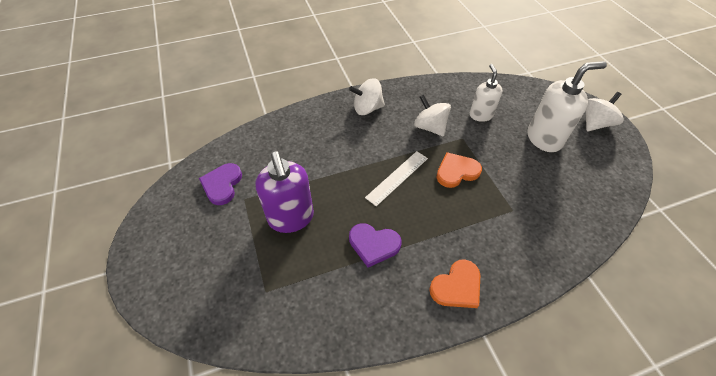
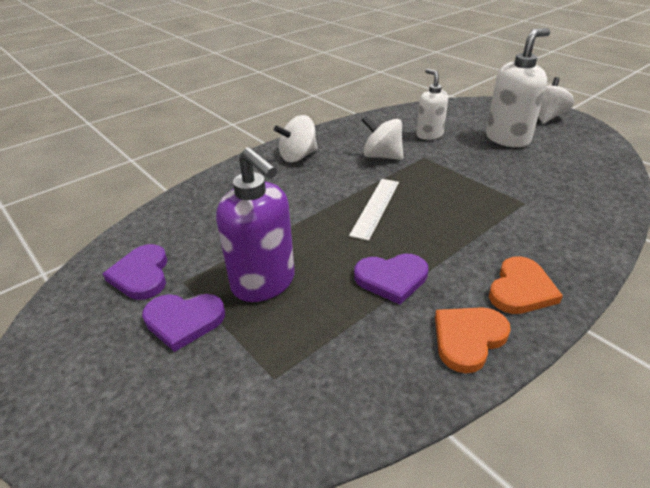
camera: 20 degrees left, 15 degrees down
(232, 230) = (183, 321): none -> purple heart
(456, 171) = (439, 186): orange heart -> orange heart (468, 338)

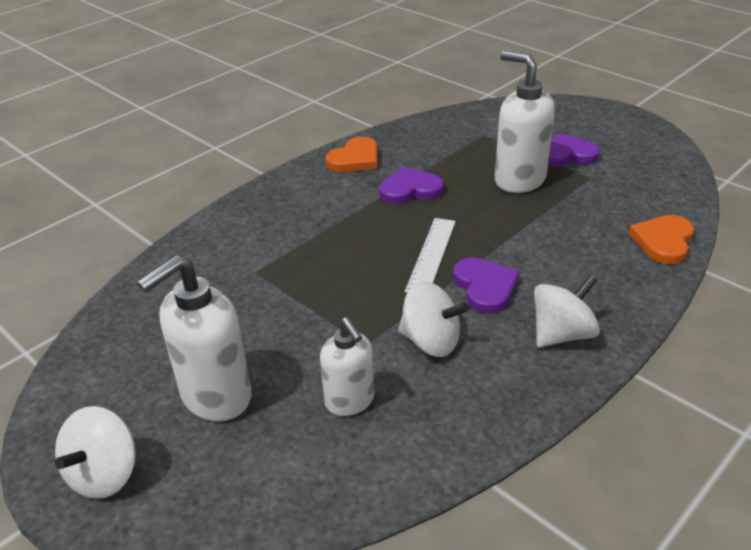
camera: 175 degrees right, 0 degrees up
(141, 275) = (632, 179): purple heart -> purple heart (485, 287)
(264, 283) = (519, 180): purple soap dispenser -> white soap dispenser
(521, 289) = (303, 189): orange heart -> orange heart (663, 241)

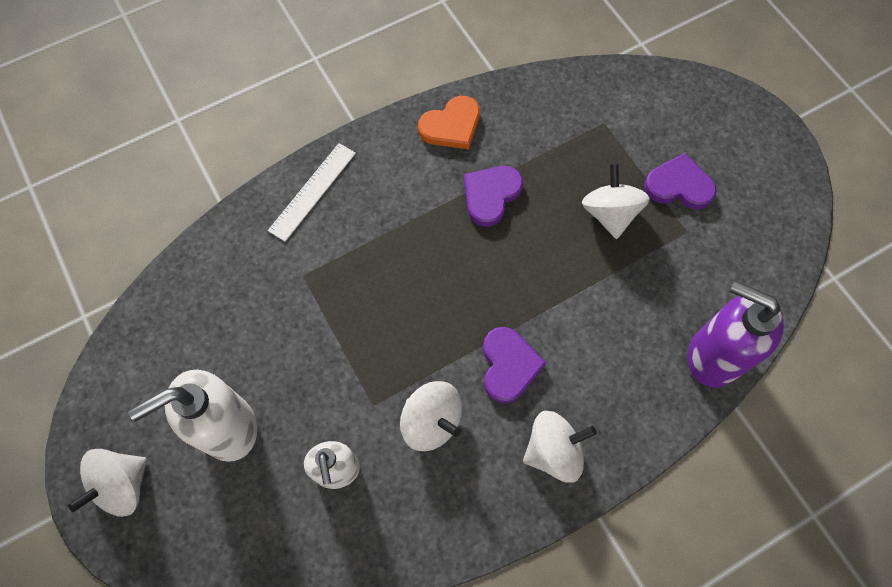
camera: 15 degrees right, 30 degrees up
(410, 189) = (491, 195): purple heart -> purple heart turned 60 degrees counterclockwise
(431, 255) = (475, 304): white ruler -> white ruler (313, 191)
(519, 180) = (609, 213): white soap dispenser -> white spinning top
(663, 241) = (713, 356): orange heart -> purple soap dispenser

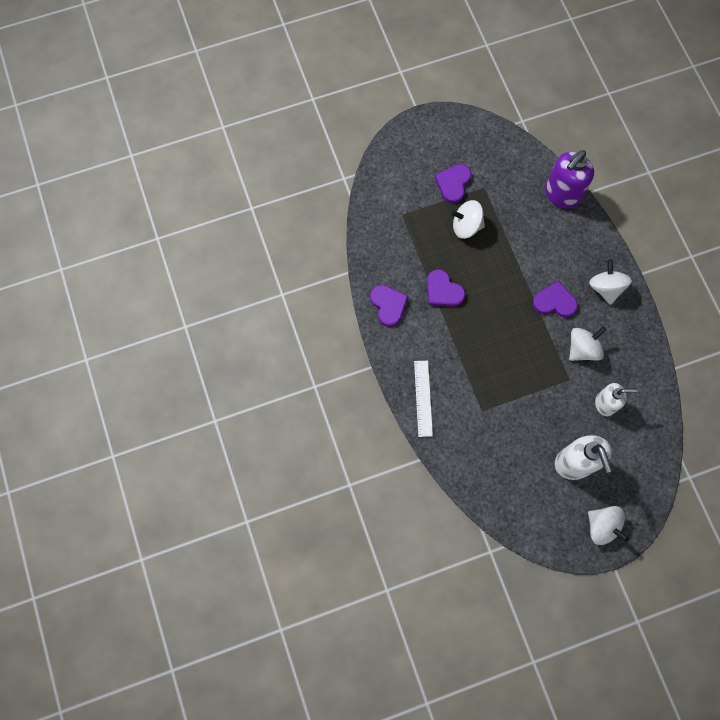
camera: 80 degrees left, 5 degrees up
(313, 191) = (423, 398): white ruler -> white ruler turned 45 degrees clockwise
(451, 126) = (388, 305): orange heart -> purple heart

